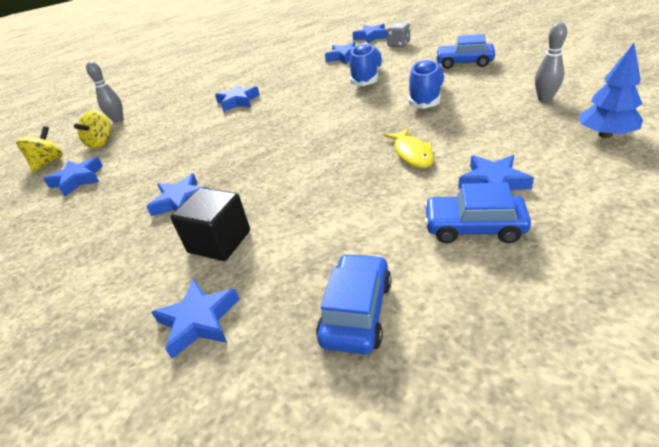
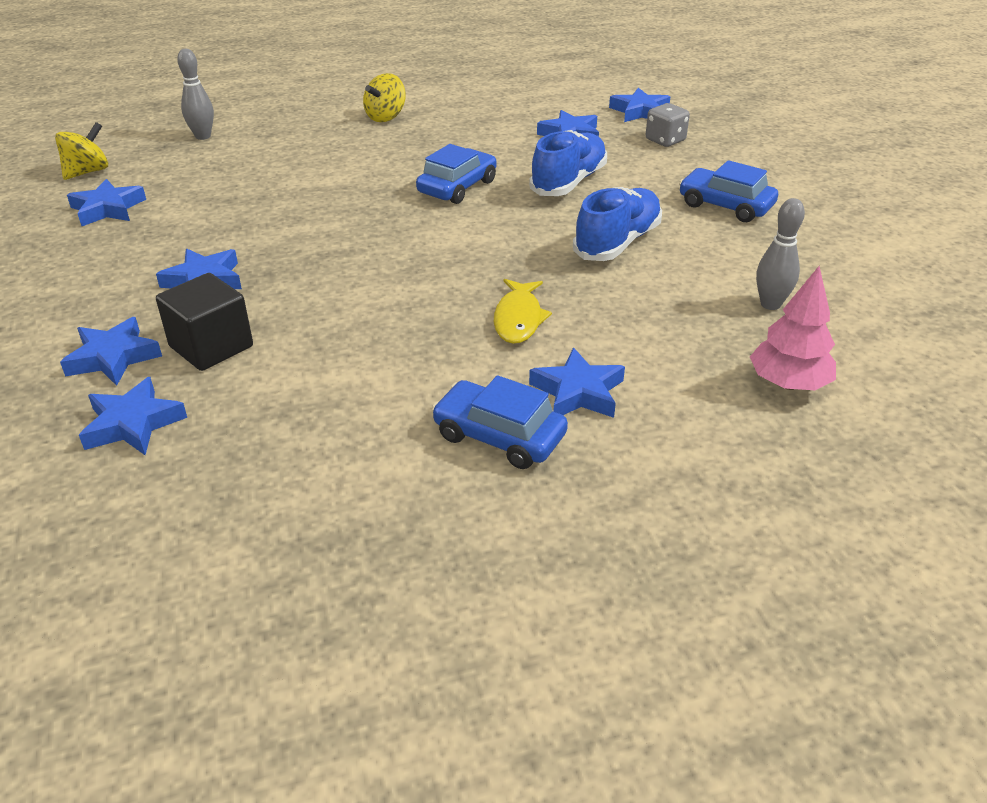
camera: 15 degrees right, 0 degrees up
(101, 143) = (163, 164): yellow spinning top -> yellow spinning top (386, 117)
(238, 101) = (369, 160): blue star -> blue star (113, 357)
(357, 311) = (292, 475): blue car -> blue car (457, 187)
(605, 134) = (788, 384): blue tree -> pink tree

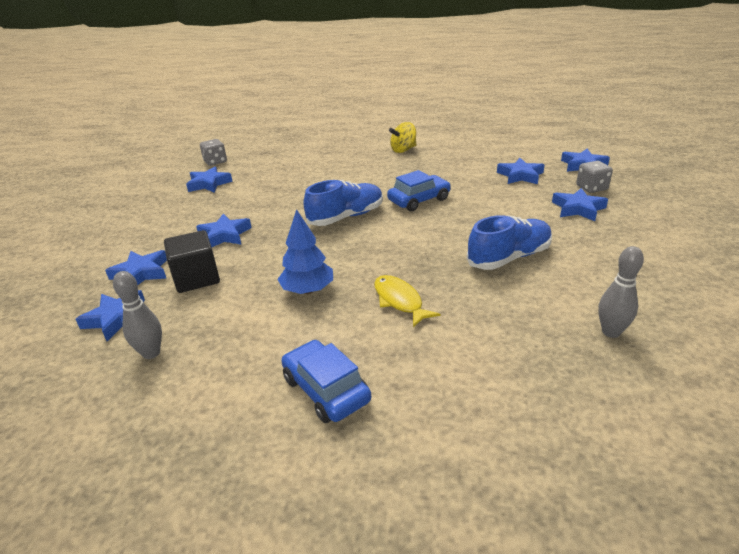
camera: 25 degrees right, 5 degrees down
(87, 172) = (215, 162): yellow spinning top -> grey dice
(203, 136) = (289, 149): grey bowling pin -> grey bowling pin (151, 353)
(389, 330) = (308, 290): none -> blue tree
(518, 319) = (399, 301): yellow fish -> yellow fish turned 120 degrees clockwise
(568, 182) = (499, 208): blue shoe -> blue shoe (346, 217)
(578, 392) = (406, 369): blue star -> blue star (578, 209)
(725, 205) = (614, 243): blue car -> none
(788, 384) = (590, 408): pink tree -> none

